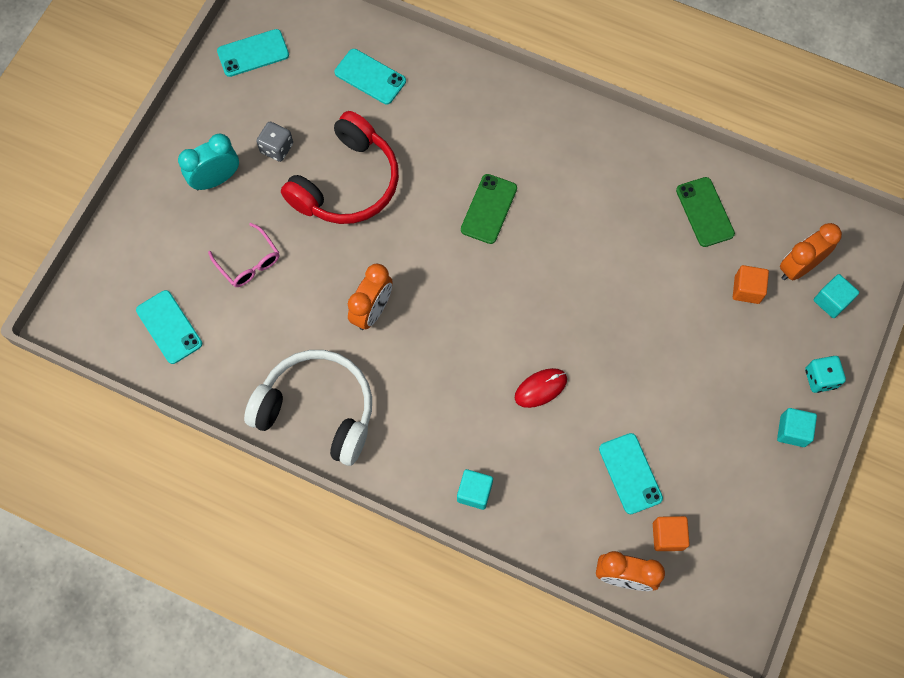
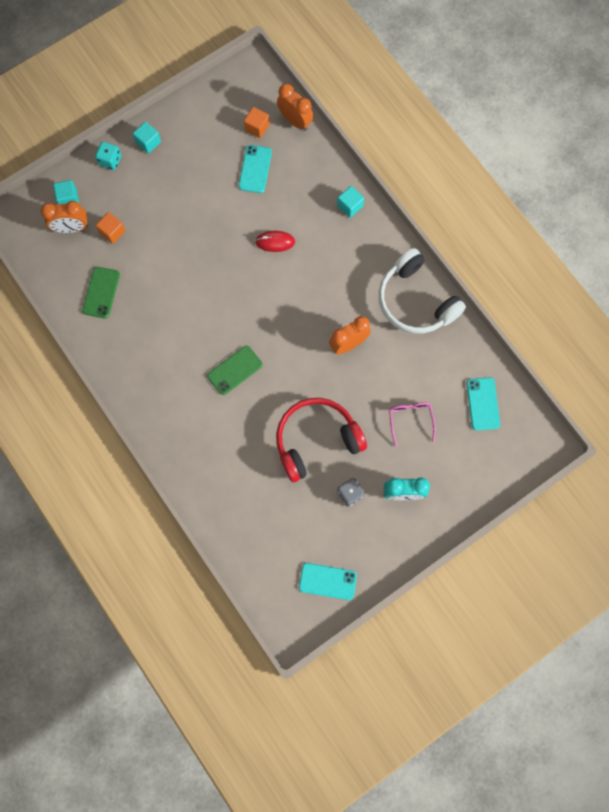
camera: 150 degrees left, 5 degrees up
(370, 77) = (255, 513): turquoise phone -> none

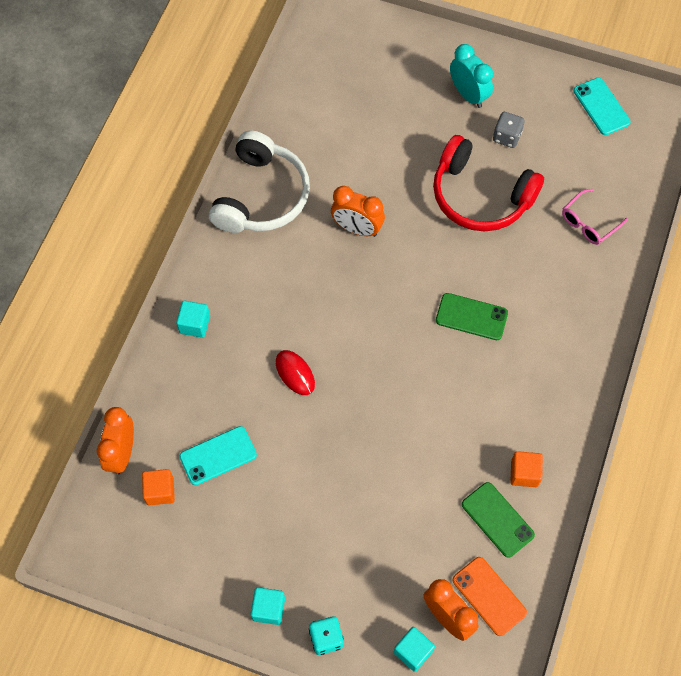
camera: 125 degrees left, 10 degrees down
(64, 257) = (489, 596): none -> orange phone
(101, 292) = (497, 519): green phone -> green phone turned 75 degrees clockwise
(112, 232) = (416, 563): orange cube -> orange cube (524, 473)
(410, 420) = (392, 129): pink glasses -> pink glasses (589, 222)
(483, 404) = (326, 79): turquoise phone -> none

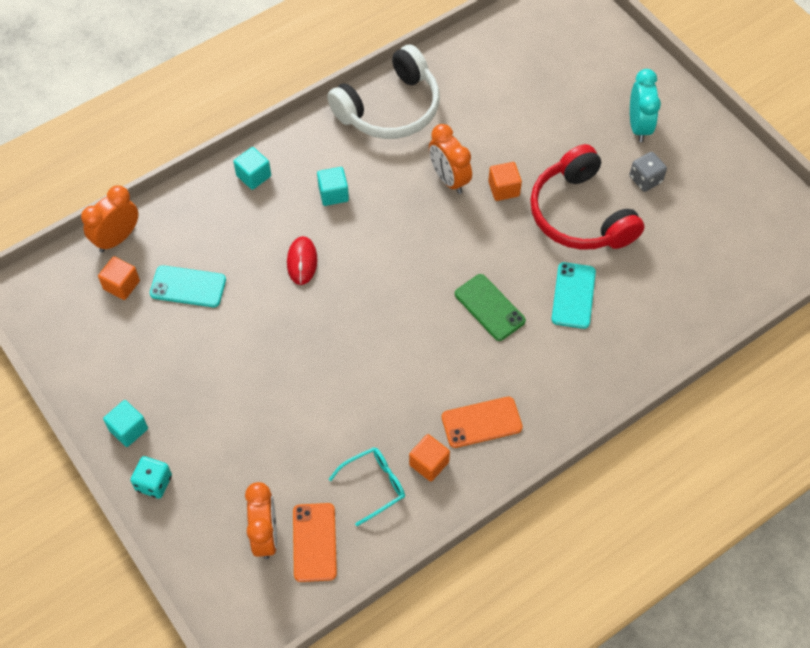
camera: 35 degrees right, 5 degrees down
(406, 210) = (503, 189): none -> orange cube
(413, 651) = (214, 542): turquoise cube -> turquoise cube (333, 194)
(497, 519) = (374, 485): green phone -> turquoise glasses
(537, 414) = (481, 422): none -> orange phone
(589, 222) = (663, 293): pink glasses -> none
(601, 106) = (757, 203): turquoise phone -> turquoise phone (573, 295)

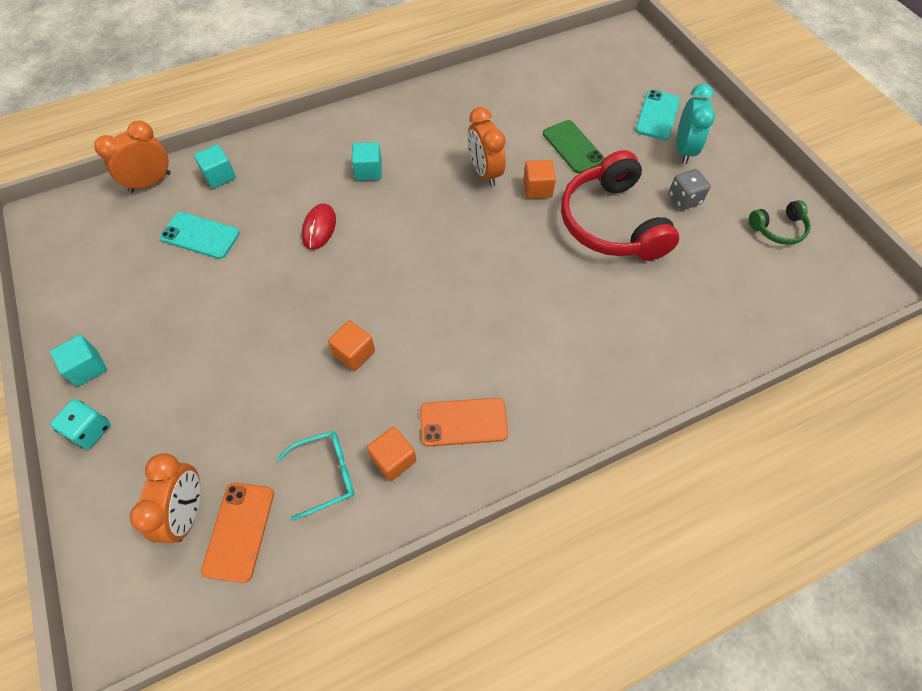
camera: 10 degrees right, 0 degrees up
(121, 285) = (137, 225): orange cube -> orange cube (354, 353)
(253, 176) = (297, 145): turquoise cube -> turquoise cube (219, 176)
(390, 108) = (443, 105): white headphones -> none
(489, 307) = (499, 300): green phone -> green phone (573, 147)
(573, 295) = (590, 301): turquoise phone -> turquoise phone (657, 115)
(735, 198) = (778, 229): none -> green headphones

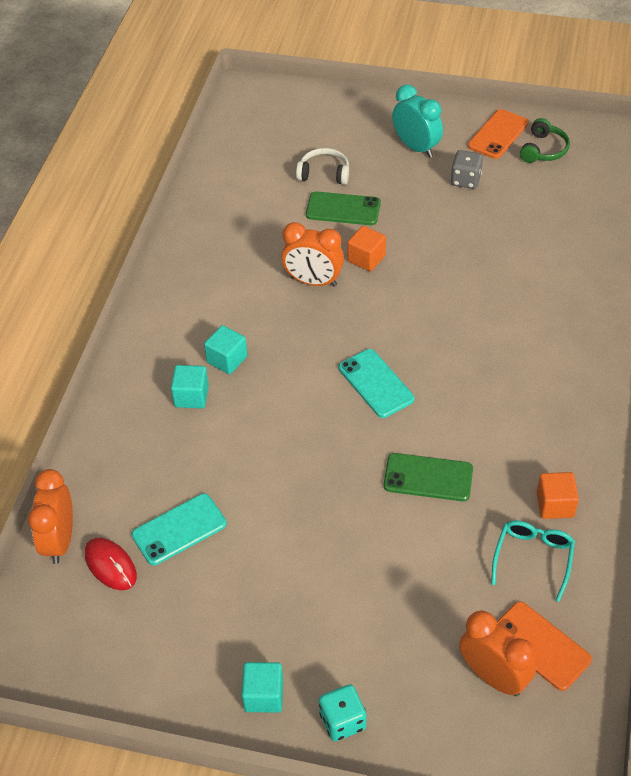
camera: 50 degrees left, 10 degrees down
(219, 176) = (112, 477): turquoise cube -> turquoise cube (191, 396)
(319, 228) = (262, 432): red mouse -> red mouse (110, 565)
(354, 353) = (428, 477): orange cube -> green phone
(463, 422) = (557, 441): orange phone -> orange phone (498, 134)
(596, 116) = (324, 173): none -> white headphones
(611, 223) = (447, 236): red headphones -> none
(657, 115) = (363, 138): turquoise phone -> turquoise phone (376, 383)

